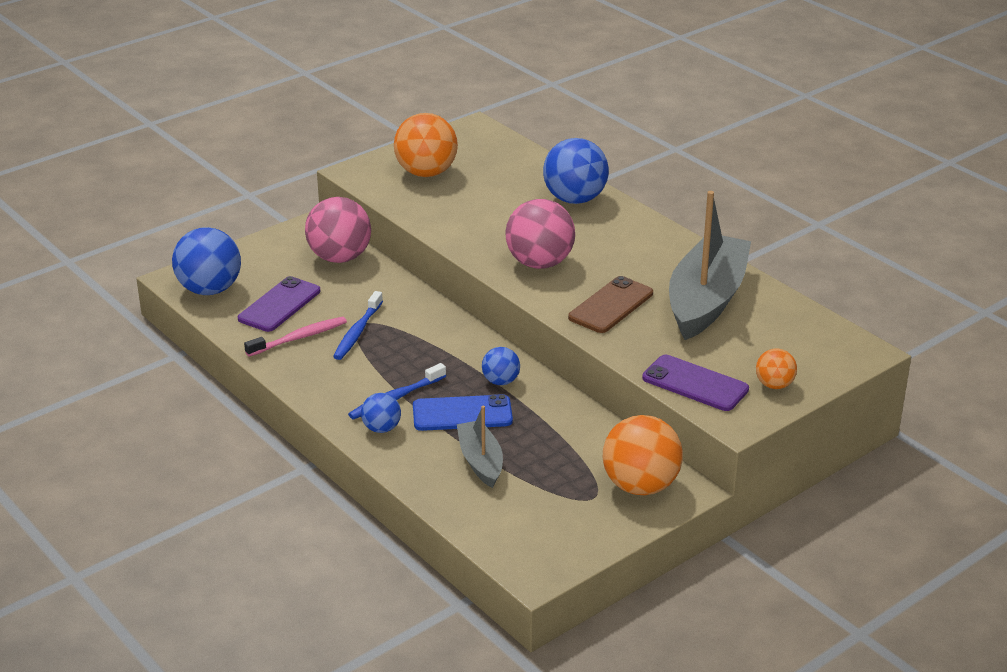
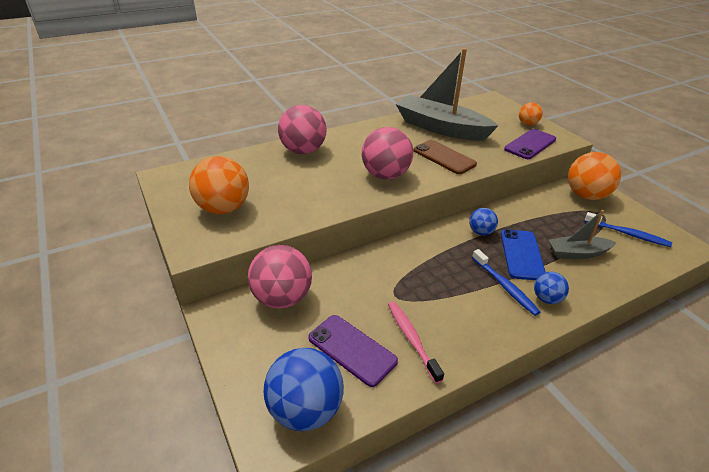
camera: 80 degrees left, 5 degrees up
(357, 332) = (408, 298): blue toothbrush -> blue toothbrush (628, 234)
(575, 199) = (303, 151): blue ball -> pink ball

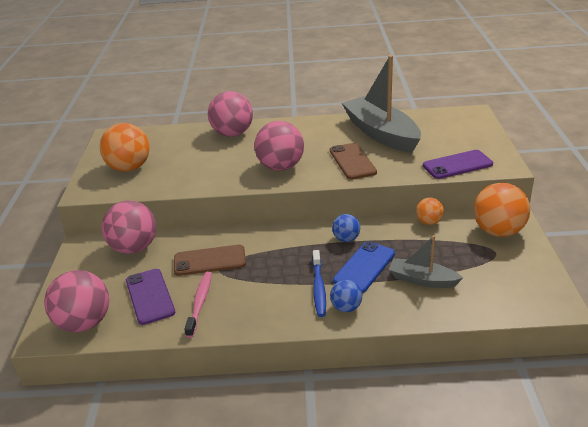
camera: 30 degrees right, 5 degrees down
(305, 410) = (84, 323): blue ball -> pink ball
(377, 289) = (210, 260): none -> brown phone
(527, 124) = (481, 144): orange ball -> orange ball (428, 222)
(628, 234) = (501, 277): blue toothbrush -> none

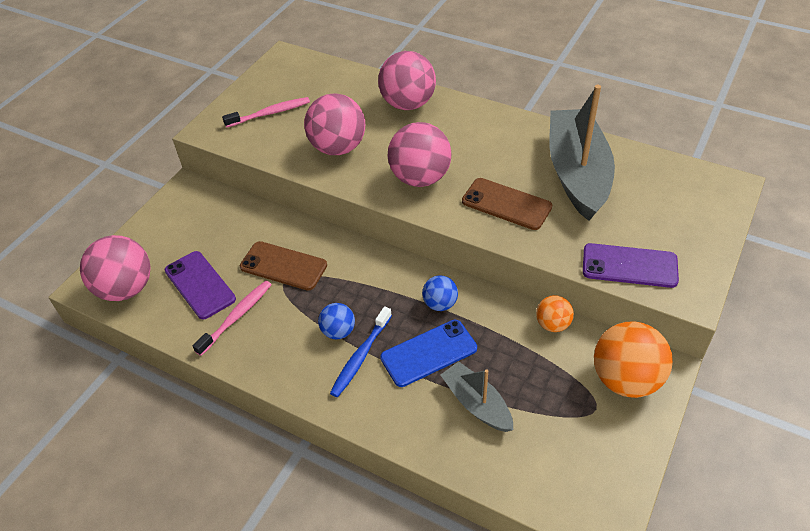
camera: 30 degrees right, 15 degrees up
(129, 168) = (270, 113): orange ball -> pink toothbrush
(134, 248) = (227, 215): pink ball -> pink ball (338, 148)
(150, 296) = (200, 285): purple phone -> purple phone turned 45 degrees counterclockwise
(346, 308) = (367, 398): blue ball -> blue ball (338, 331)
(352, 161) = (506, 204): brown phone -> brown phone turned 75 degrees counterclockwise

